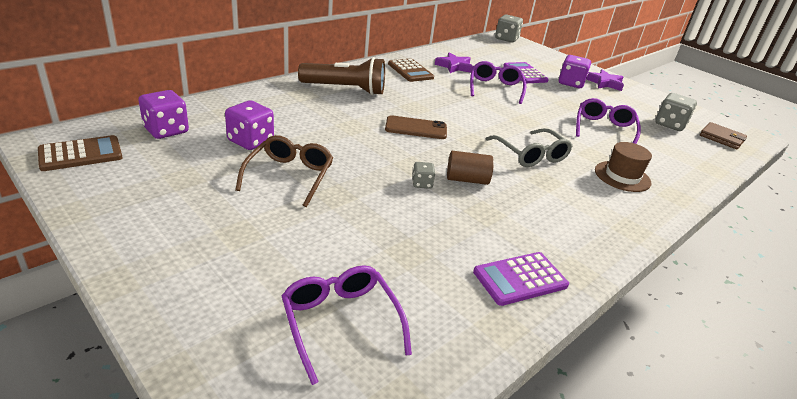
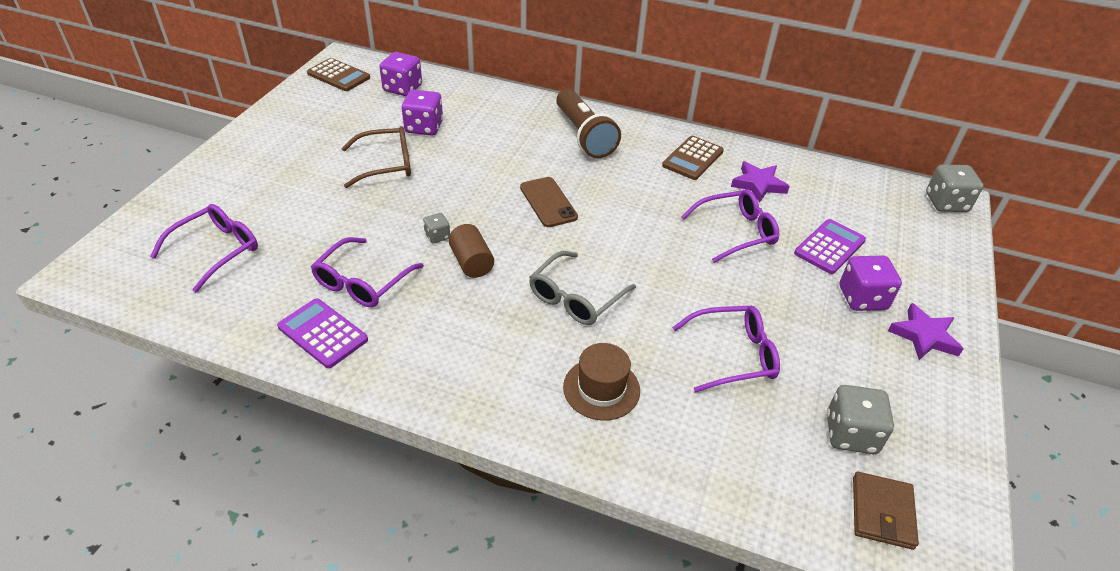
camera: 65 degrees right, 10 degrees up
(459, 237) = (363, 282): none -> purple glasses

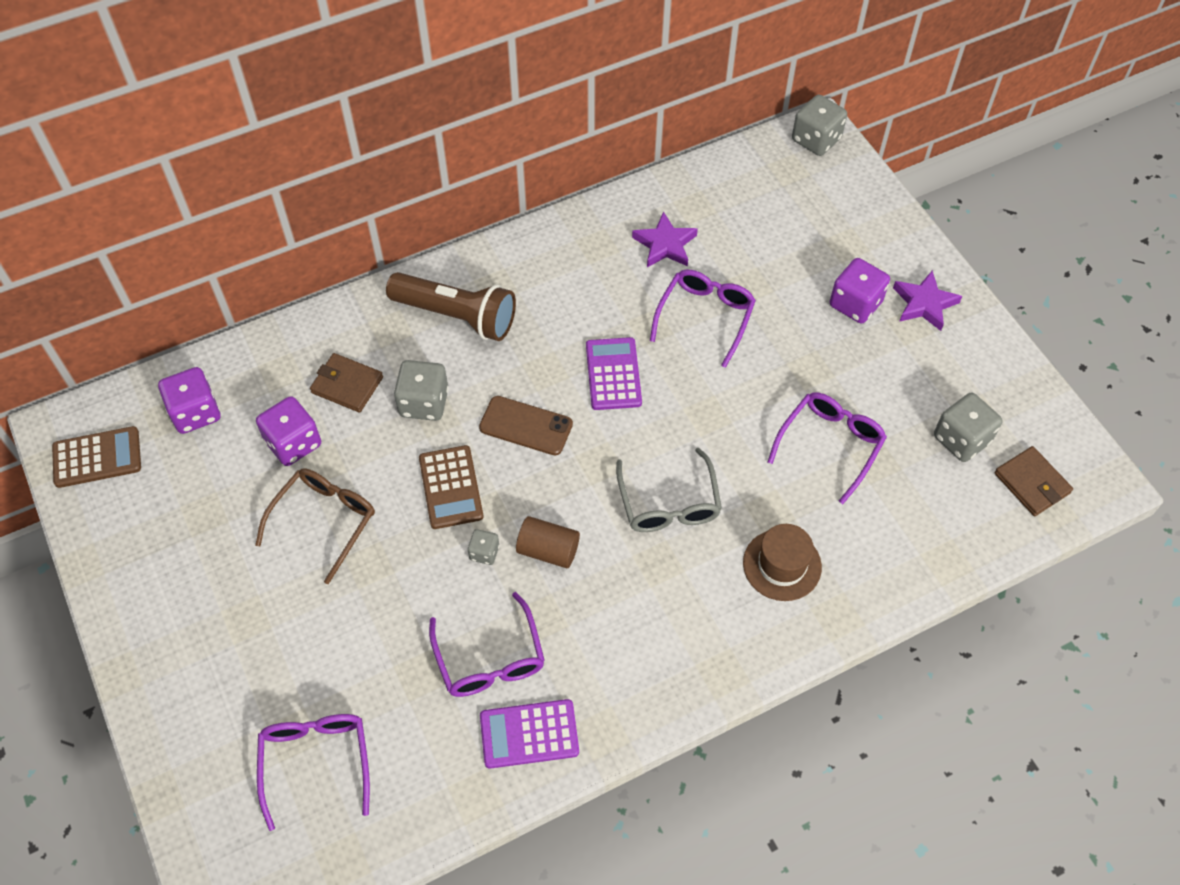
camera: 45 degrees left, 15 degrees up
(485, 124) = (347, 385): none -> brown wallet
(510, 156) = (424, 403): none -> grey dice
(692, 158) = (581, 260): brown calculator -> brown calculator (450, 487)
(829, 247) = (785, 270): purple calculator -> purple calculator (613, 374)

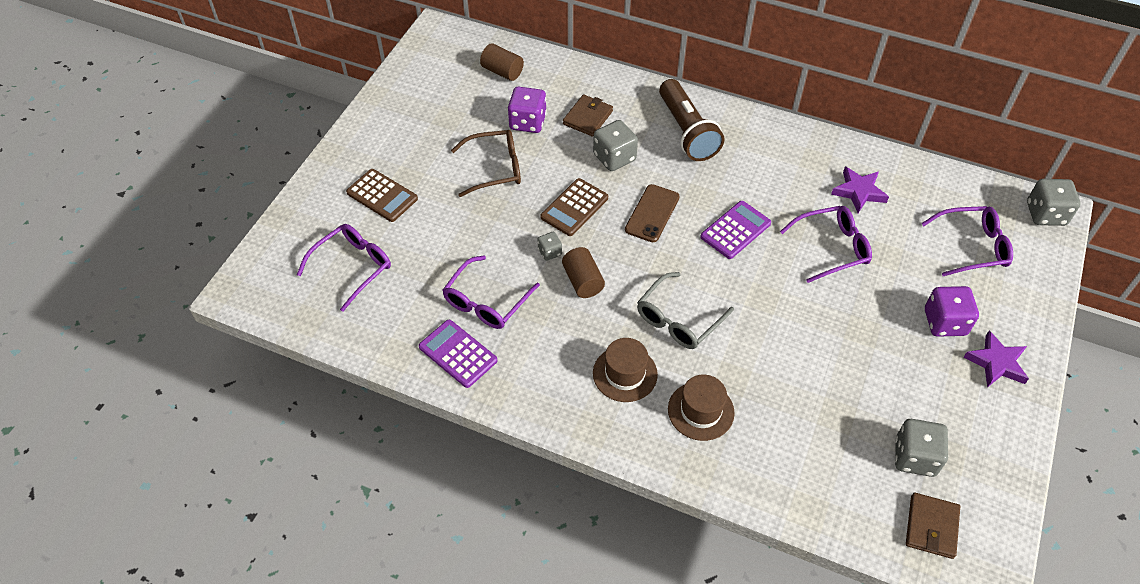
camera: 50 degrees right, 5 degrees down
(97, 458) = (436, 55): brown calculator -> brown calculator (382, 196)
(195, 413) = (502, 71): purple dice -> brown cylinder
(347, 385) = (588, 118): brown wallet -> brown wallet turned 45 degrees clockwise
(526, 426) = (652, 213): brown phone -> brown phone turned 45 degrees clockwise
(687, 597) = (625, 374): none -> brown hat
(830, 445) = (818, 380): purple glasses -> purple glasses (971, 247)

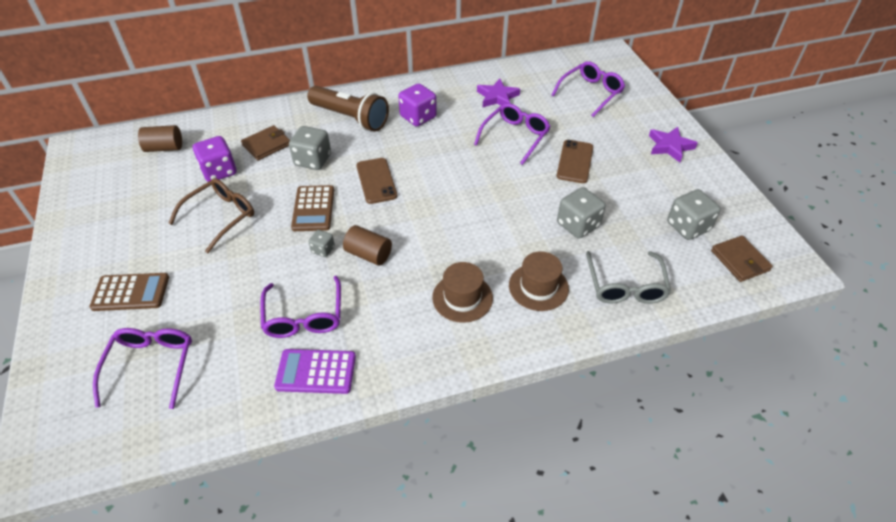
camera: 40 degrees left, 5 degrees down
(588, 118) = (266, 145): brown wallet -> brown wallet turned 60 degrees clockwise
(679, 319) = (463, 237): grey glasses -> grey glasses (625, 285)
(735, 230) = (444, 160): purple calculator -> none
(868, 313) = (575, 162): none -> brown phone
(945, 322) = (621, 141): purple dice -> purple dice (418, 117)
(1045, 214) = (608, 57): grey dice -> grey dice (578, 225)

